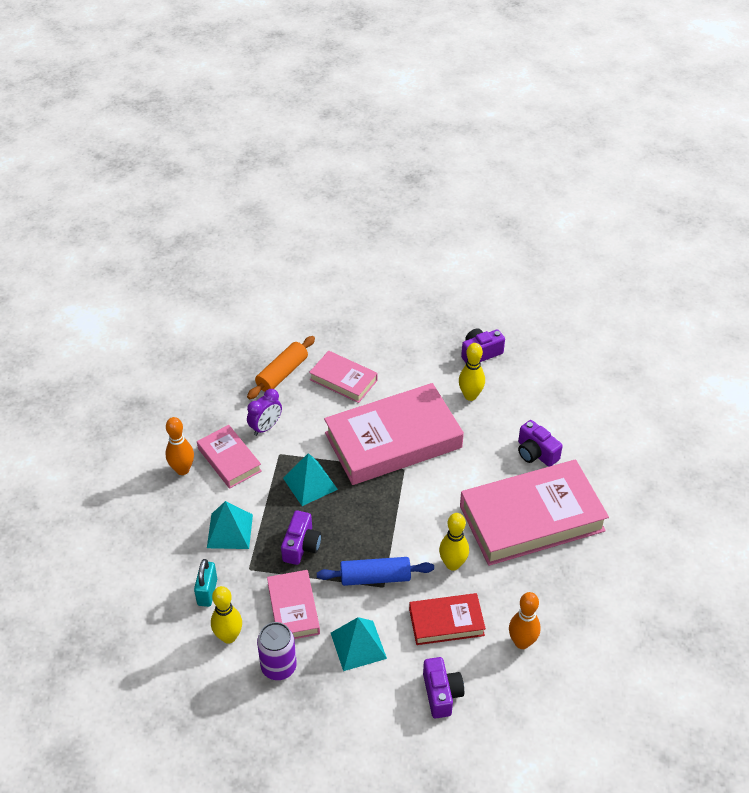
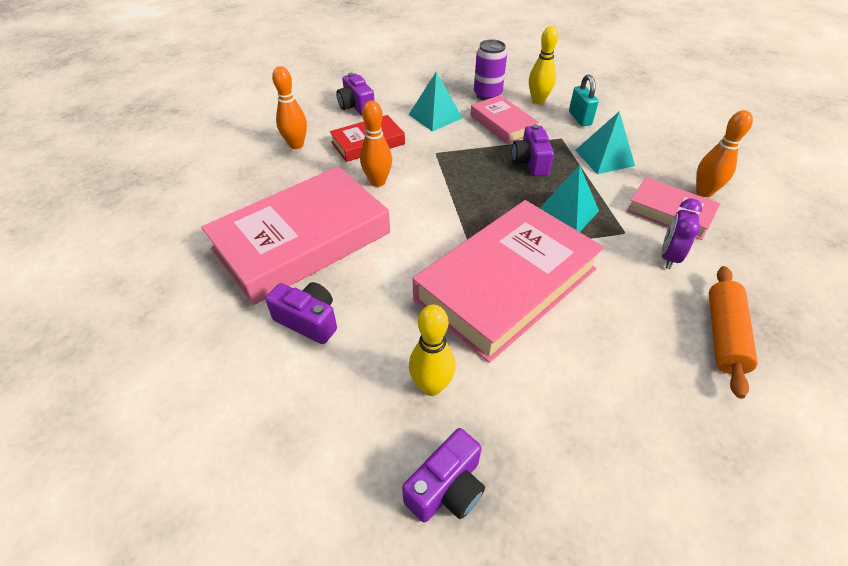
camera: 160 degrees right, 0 degrees up
(343, 380) = (633, 353): pink book -> none
(375, 577) = (447, 156): blue rolling pin -> none
(452, 564) = (378, 182): yellow bowling pin -> orange bowling pin

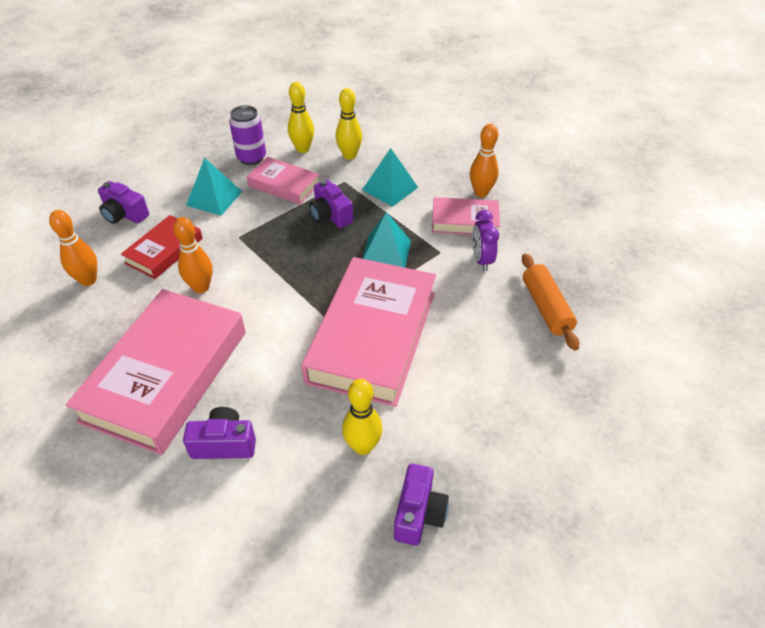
camera: 30 degrees left, 0 degrees up
(579, 118) = (349, 155): turquoise padlock -> yellow bowling pin

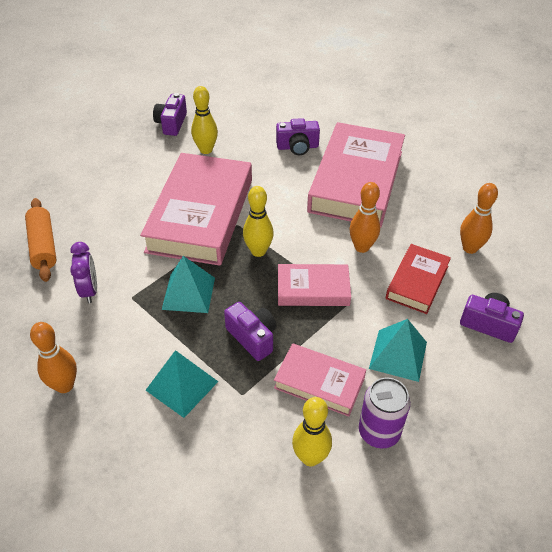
camera: 175 degrees right, 0 degrees up
(349, 155) = (239, 447): yellow bowling pin -> yellow bowling pin (258, 251)
(465, 221) = (96, 339): pink book -> pink book (313, 289)

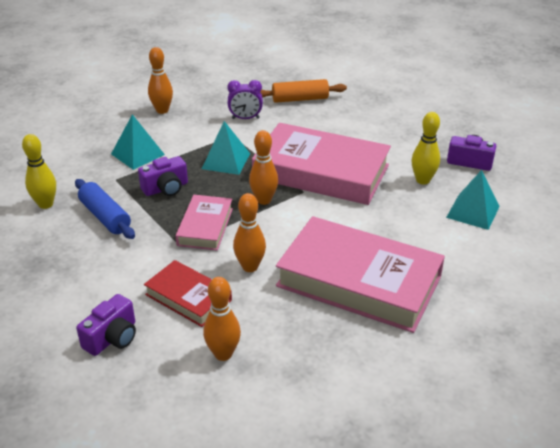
camera: 100 degrees right, 10 degrees down
(258, 251) = (264, 200): yellow bowling pin -> orange bowling pin
(297, 147) = (427, 244): purple camera -> none
(319, 383) = (105, 217): pink book -> blue rolling pin
(379, 432) = (44, 240): purple can -> none
(398, 355) = (109, 265): turquoise pyramid -> turquoise pyramid (473, 211)

